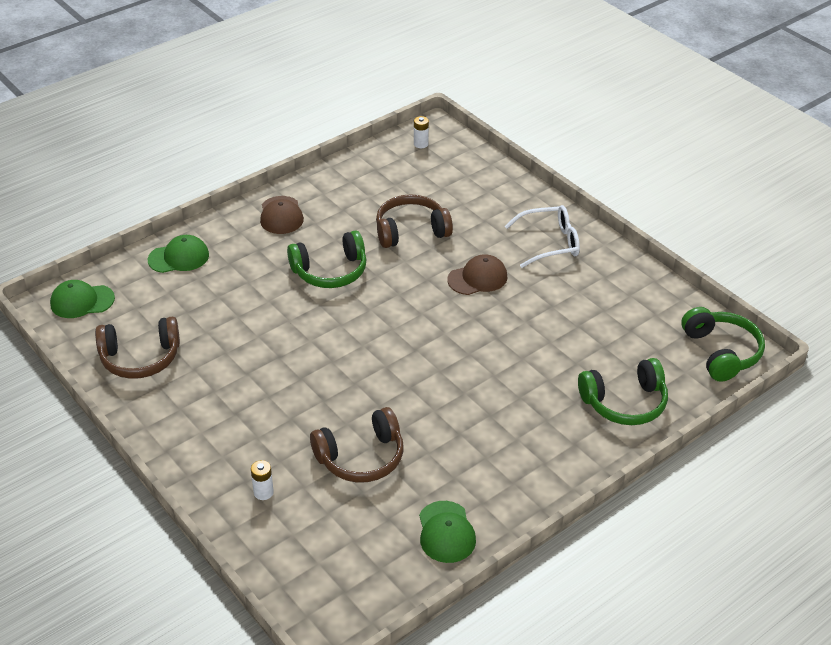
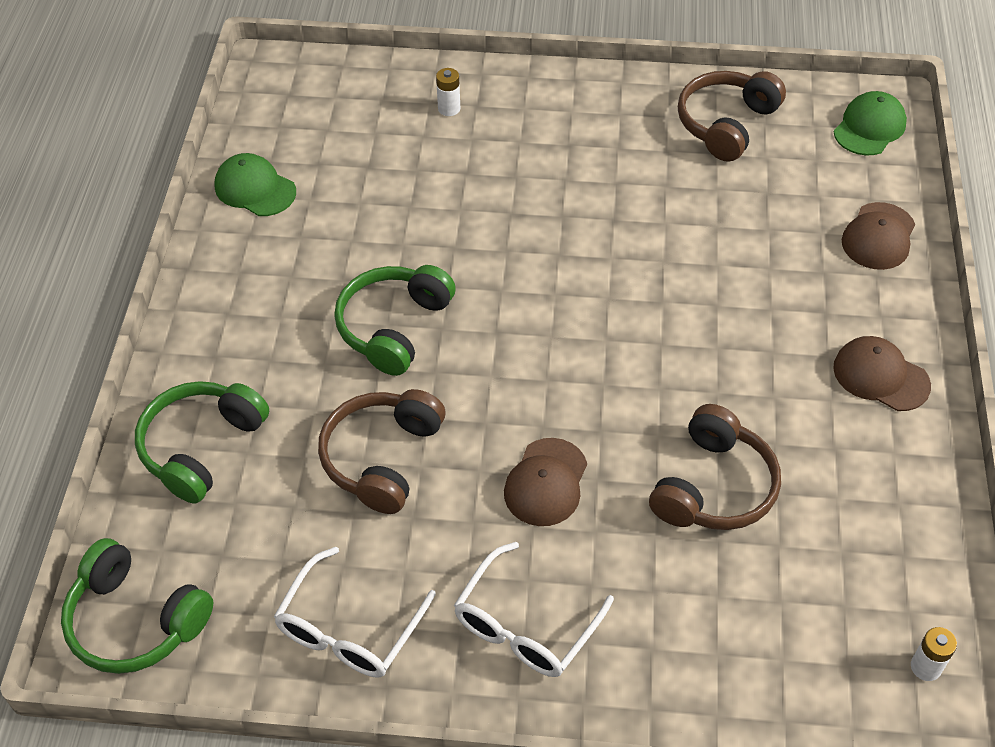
camera: 135 degrees right, 10 degrees up
(179, 257) = (878, 236): green cap -> brown cap
(330, 271) = (713, 350): green headphones -> green headphones (394, 327)
(361, 457) = (406, 192): brown headphones -> brown headphones (382, 458)
(625, 288) = (349, 629): none -> white glasses

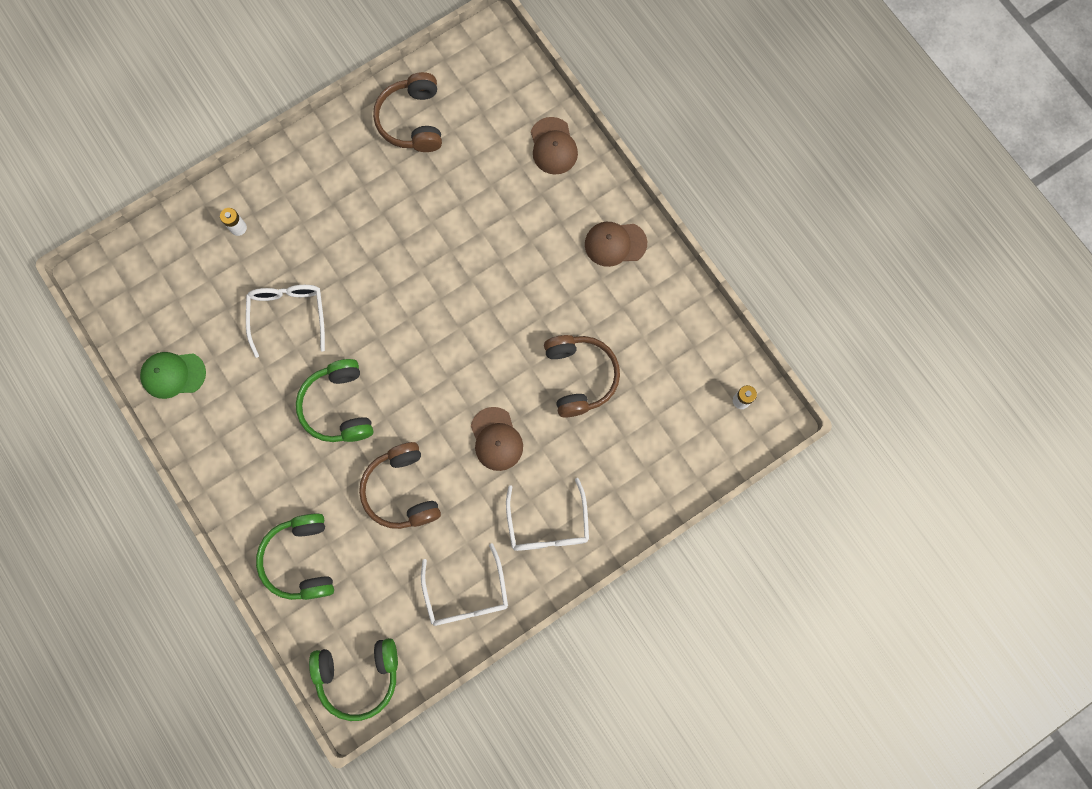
camera: 40 degrees left, 25 degrees up
(424, 211) = (288, 315): none -> white glasses
(869, 127) = (495, 64): green cap -> none

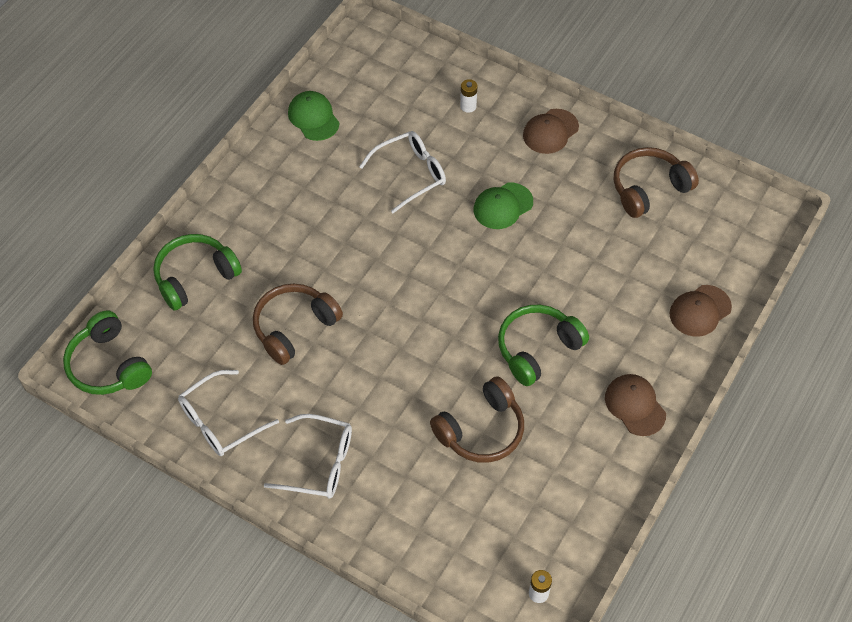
camera: 65 degrees right, 20 degrees down
(339, 406) = (347, 246): green headphones -> green headphones (537, 349)
(366, 251) = (503, 206): none -> green cap
(496, 439) = (381, 384): brown cap -> brown cap (550, 131)
(548, 525) = (319, 463): white glasses -> white glasses turned 135 degrees counterclockwise

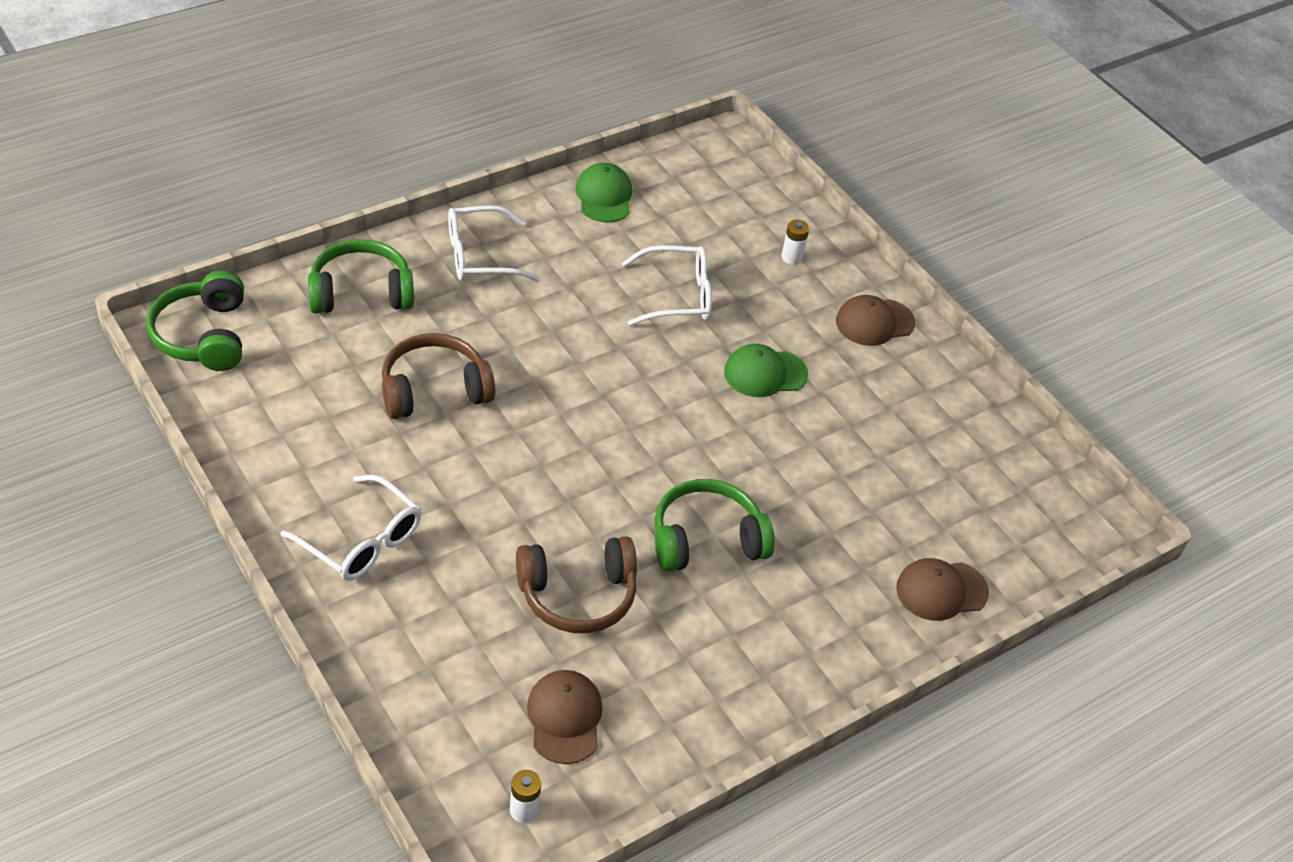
camera: 20 degrees right, 10 degrees down
(220, 421) = (282, 446): white glasses -> white glasses (480, 256)
(635, 405) = (788, 657): brown cap -> brown cap (564, 718)
(649, 188) = (960, 431): brown headphones -> none

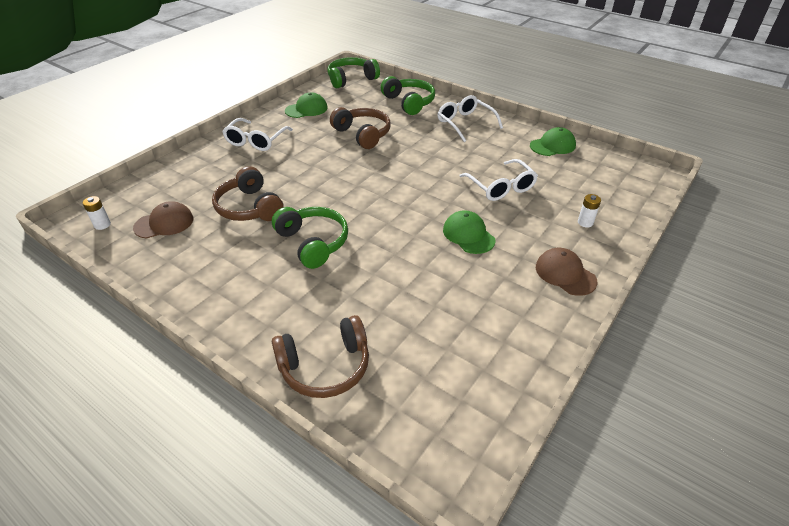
camera: 75 degrees right, 5 degrees down
(285, 437) = (306, 109): none -> green cap
(941, 590) = (325, 367): brown cap -> brown headphones

